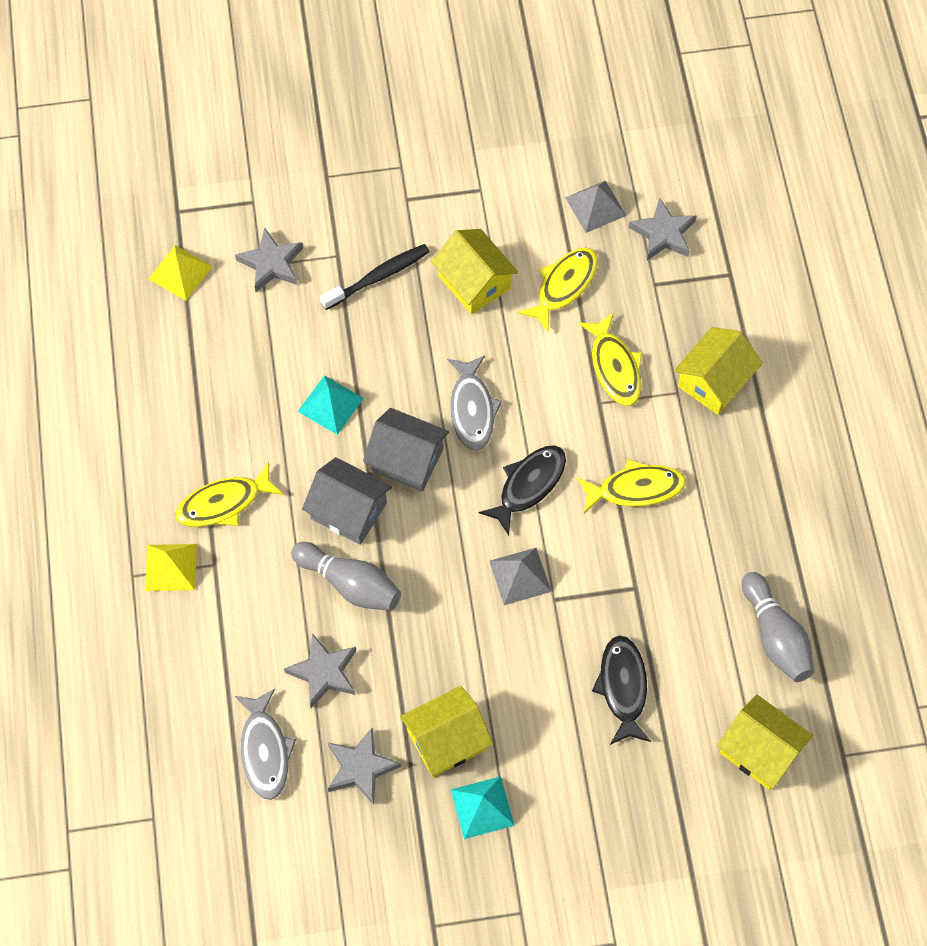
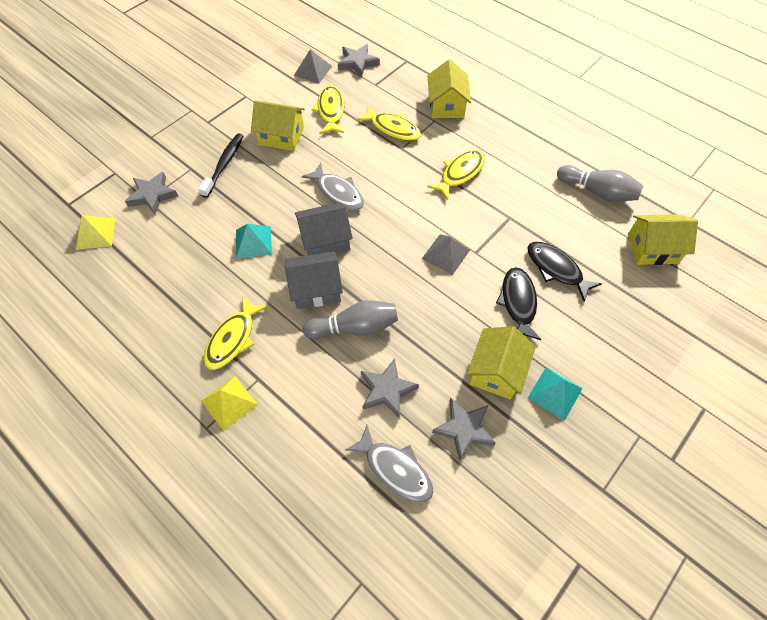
camera: 40 degrees left, 5 degrees down
(528, 485) = (405, 208): black fish -> black fish (518, 303)

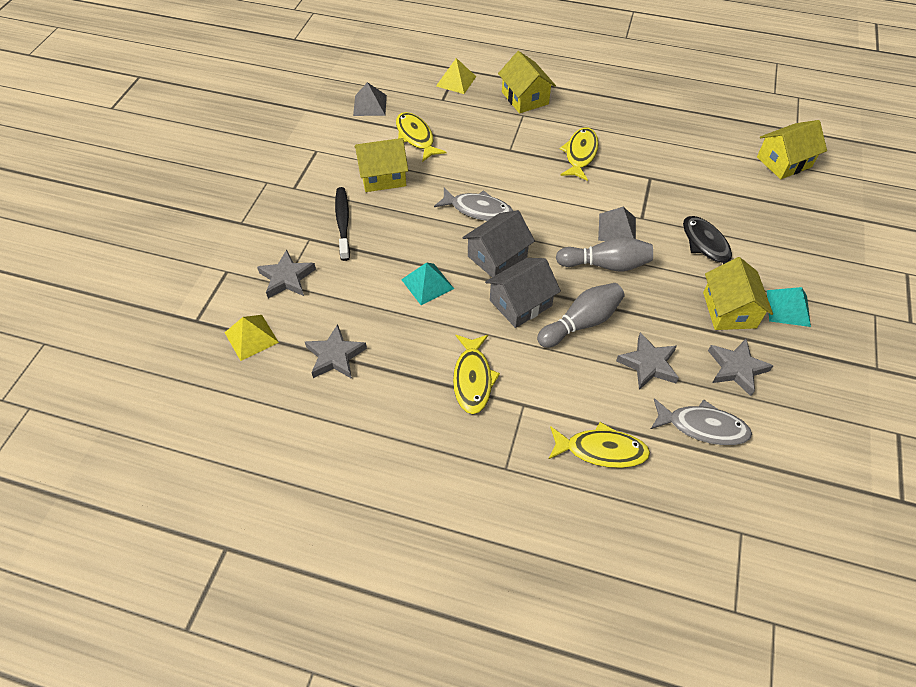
camera: 25 degrees left, 5 degrees down
(229, 402) = (511, 436): yellow pyramid -> yellow pyramid (456, 81)
(358, 63) = (410, 85): grey star -> grey star (335, 356)
(392, 129) = (488, 135): yellow fish -> yellow fish (601, 450)
(556, 269) = (719, 207): black fish -> none
(597, 192) = (709, 130): grey bowling pin -> grey bowling pin (606, 265)

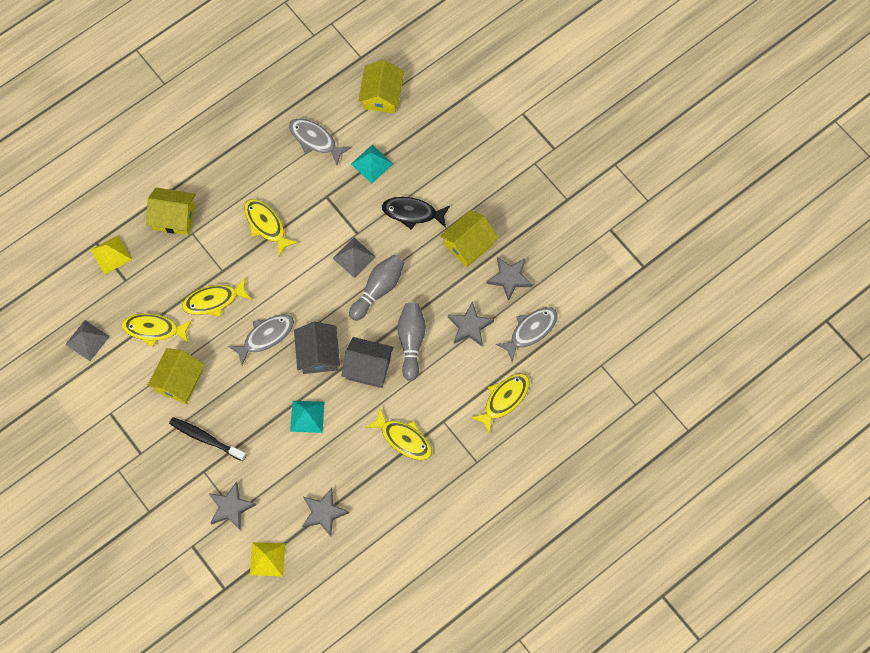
camera: 55 degrees left, 15 degrees up
(477, 159) = (214, 300): none -> yellow fish
(520, 303) = (368, 368): grey house -> grey house turned 75 degrees counterclockwise
(690, 143) = (315, 140): none -> grey fish
(729, 310) = (468, 244): yellow house -> yellow house turned 75 degrees counterclockwise
(788, 308) = (493, 208): turquoise pyramid -> turquoise pyramid (372, 164)

